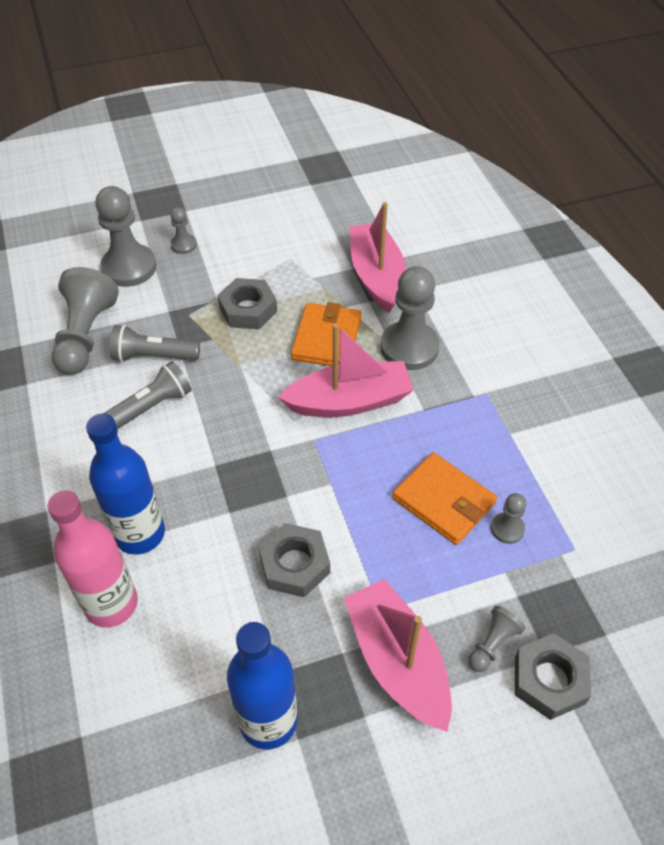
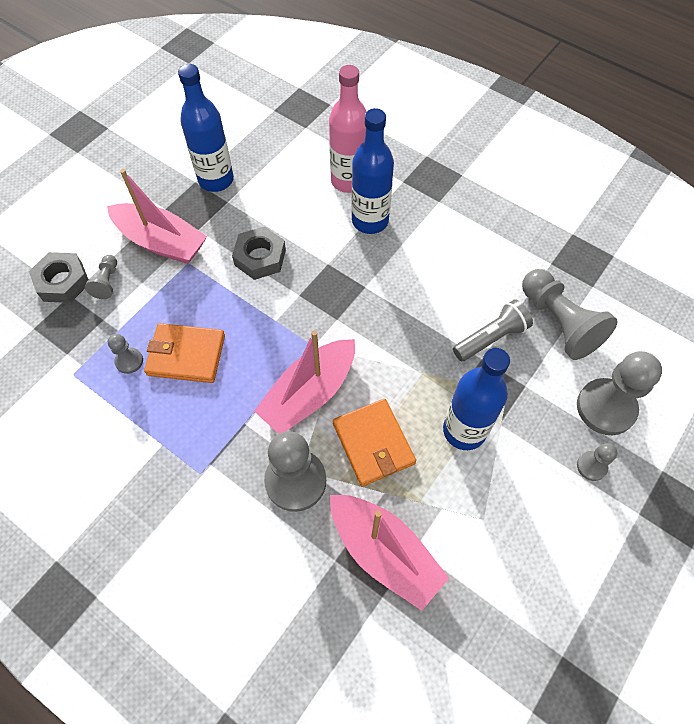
camera: 145 degrees right, 10 degrees up
(151, 406) = (449, 299): grey flashlight -> none
(248, 309) = (464, 430): grey nut -> blue bottle

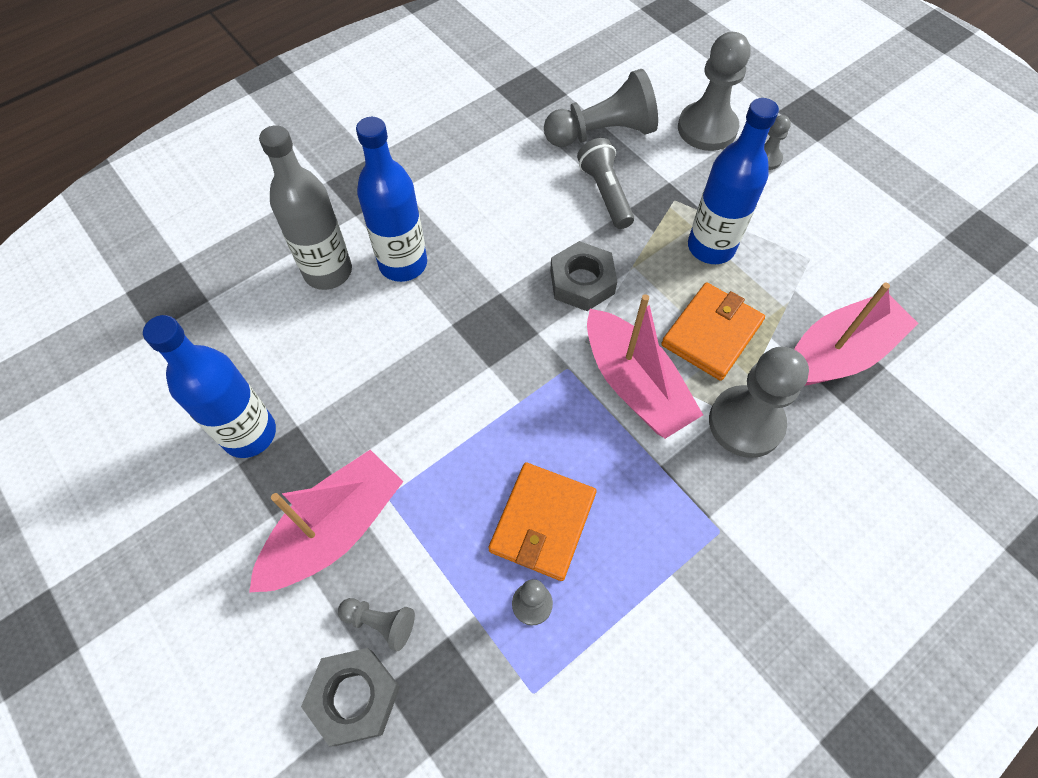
camera: 75 degrees left, 0 degrees up
(260, 257) = (413, 401): grey nut -> grey nut (582, 282)
(348, 181) = (328, 271): pink bottle -> grey bottle
(373, 443) = (711, 334): orange wallet -> orange wallet turned 45 degrees counterclockwise

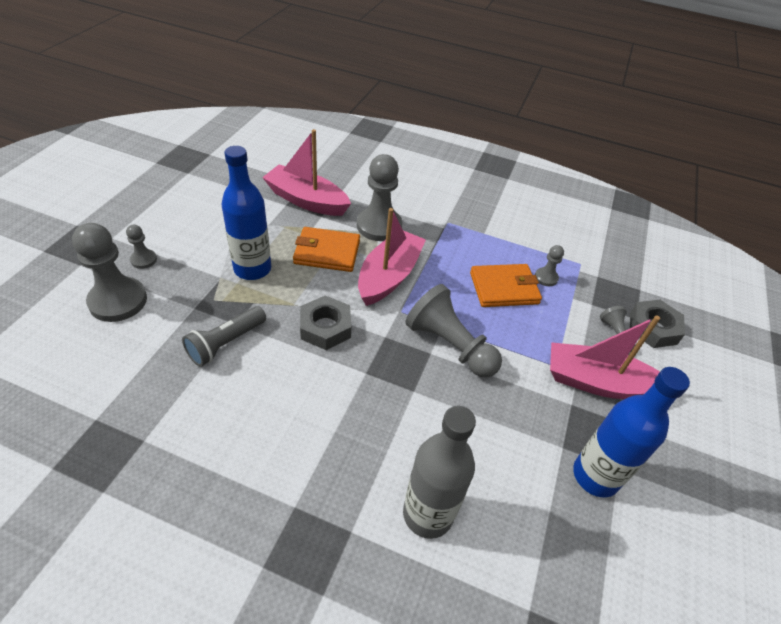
camera: 125 degrees left, 15 degrees down
(403, 264) = (381, 455): blue bottle -> none
(602, 133) = (148, 369): grey pawn -> grey pawn (449, 345)

